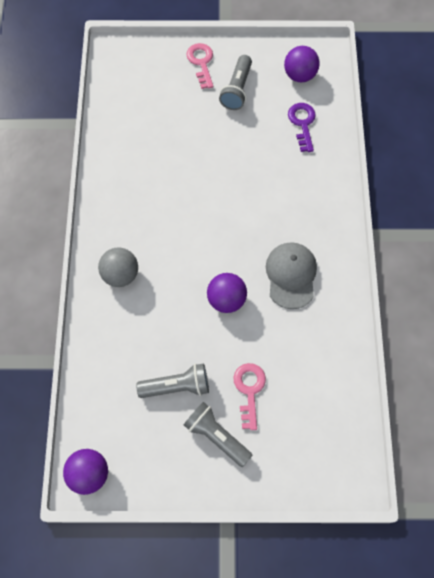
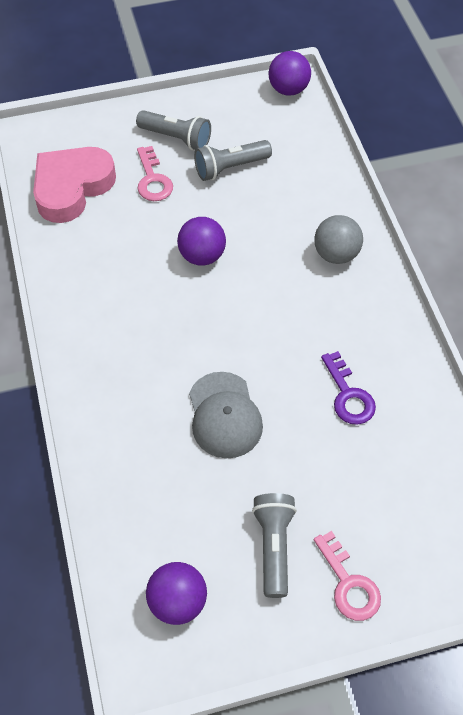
camera: 165 degrees right, 10 degrees down
(291, 275) = (130, 298): grey cap -> grey cap (224, 415)
(302, 123) = (156, 511): purple key -> purple key (348, 395)
(323, 400) = (72, 187): none -> pink heart

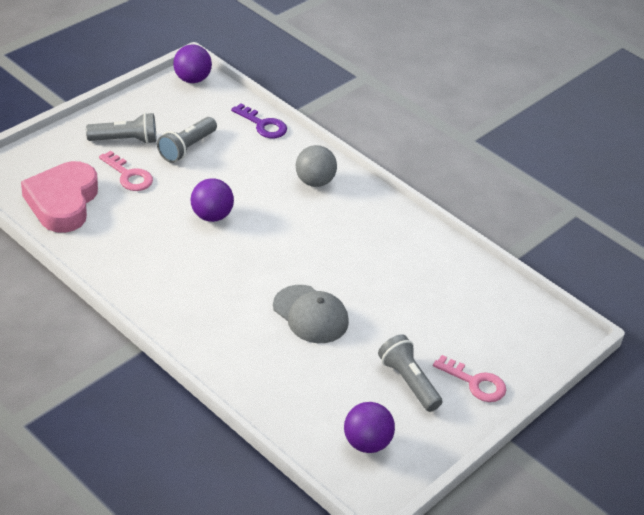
camera: 35 degrees left, 15 degrees down
(348, 395) = (391, 269): purple key -> purple key (263, 125)

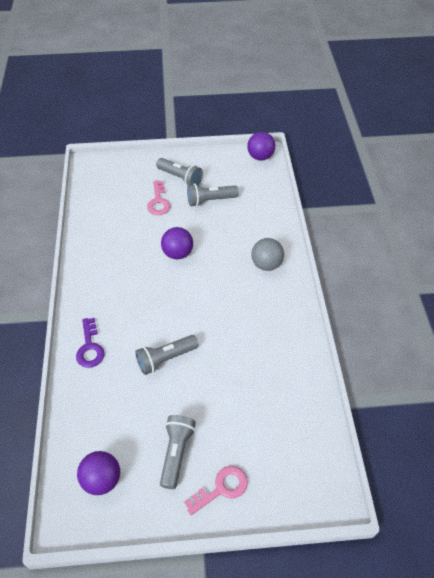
camera: 45 degrees right, 10 degrees up
(62, 202) = (106, 200): pink heart -> none
(263, 125) = (273, 208): purple key -> purple key (90, 347)
(310, 314) = (166, 359): grey cap -> grey flashlight
(475, 383) = (222, 488): pink key -> pink key turned 105 degrees counterclockwise

